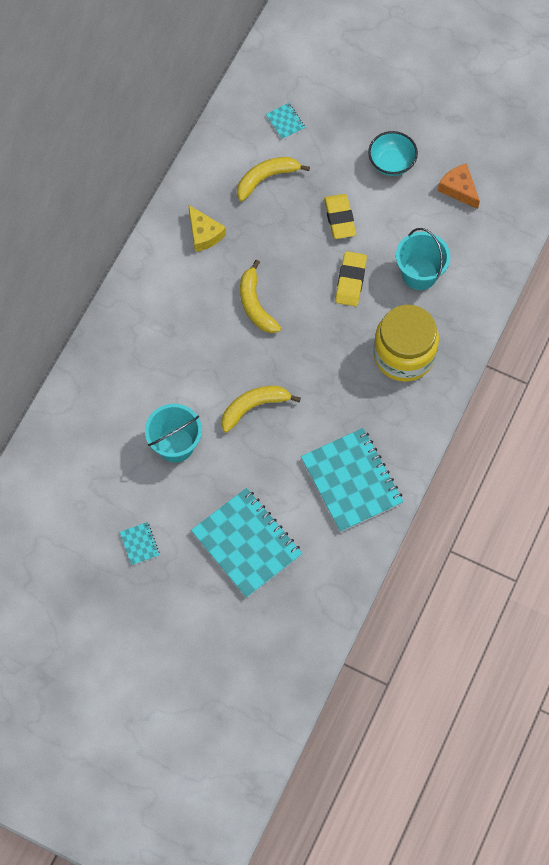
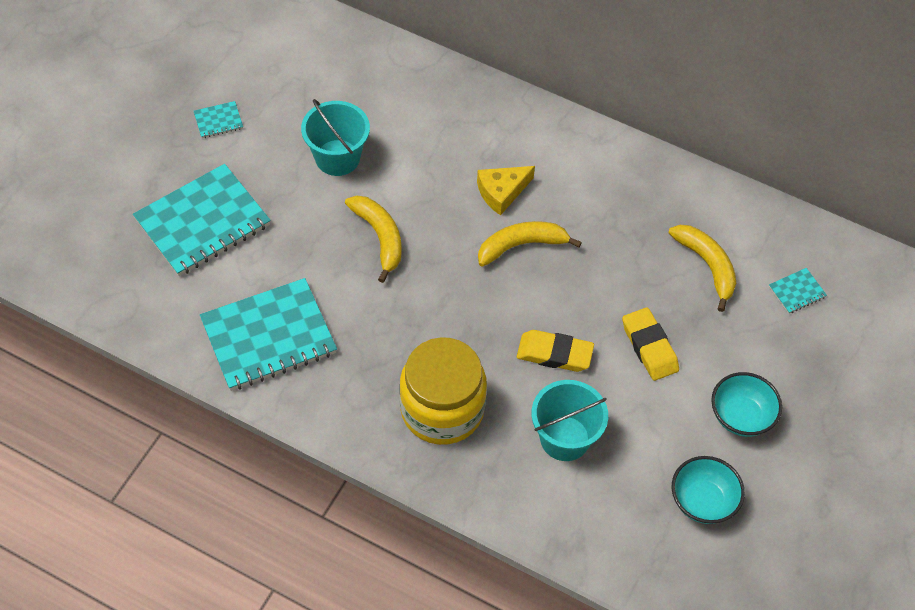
camera: 90 degrees right, 10 degrees down
(204, 234) = (622, 195): yellow cheese -> yellow cheese (502, 192)
(339, 218) = (649, 347): yellow eraser -> yellow eraser turned 75 degrees clockwise
(459, 189) = (703, 501): orange cheese -> turquoise bowl

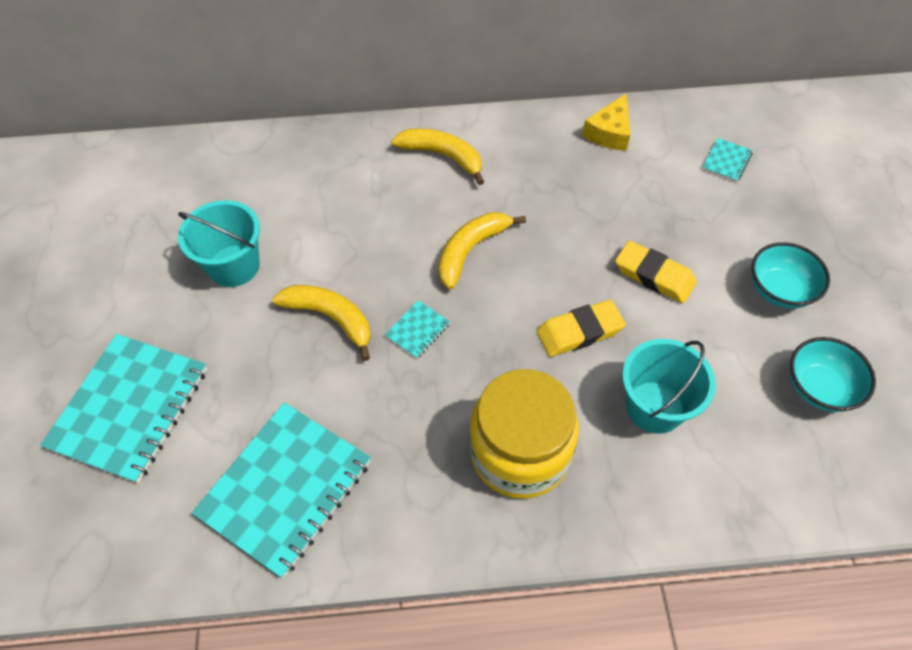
camera: 30 degrees left, 0 degrees up
(218, 121) = (82, 296): turquoise notebook -> turquoise notebook (417, 330)
(502, 192) = (416, 213): yellow cheese -> yellow cheese (609, 132)
(707, 266) = (640, 180): yellow banana -> yellow banana (443, 156)

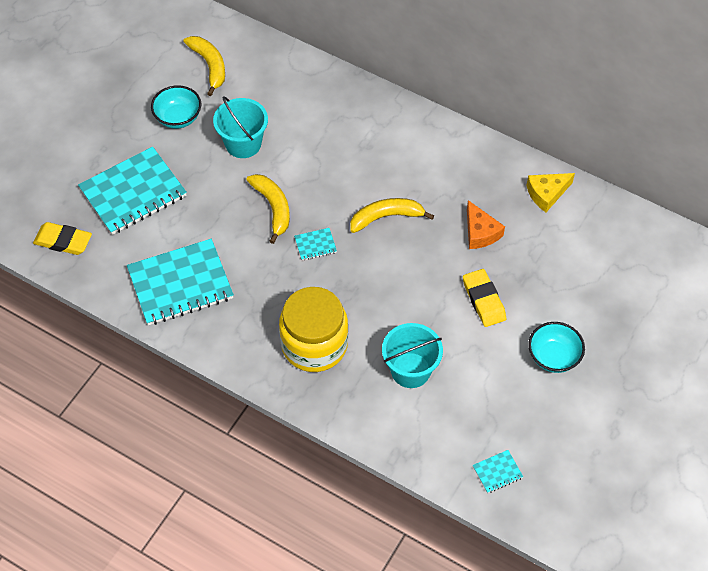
camera: 35 degrees right, 0 degrees up
(443, 156) = (422, 146): yellow banana -> yellow banana (209, 66)
(579, 332) = (407, 303): yellow eraser -> yellow eraser (63, 241)
(582, 207) = (480, 232): none -> orange cheese
(726, 161) = (607, 259): turquoise notebook -> turquoise notebook (497, 472)
(819, 388) = (517, 422): turquoise bowl -> turquoise bowl (178, 118)

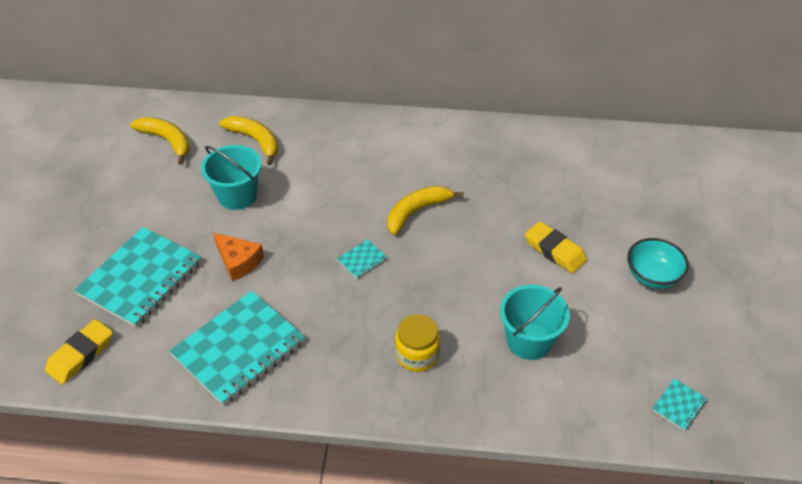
camera: 25 degrees left, 10 degrees down
(63, 241) = (81, 354): yellow eraser -> yellow eraser turned 45 degrees counterclockwise
(178, 118) = (157, 195): turquoise bowl -> none
(273, 208) = (300, 242): yellow banana -> yellow banana (255, 141)
(314, 345) = (417, 354): yellow jar -> yellow jar, size x0.57
(480, 232) = (512, 194): orange cheese -> orange cheese (238, 261)
(547, 194) = (548, 144): yellow cheese -> none

